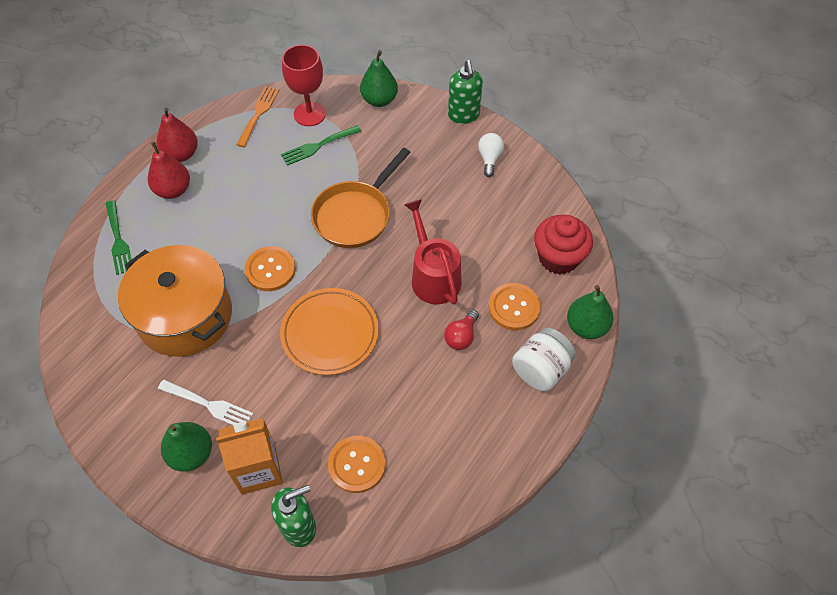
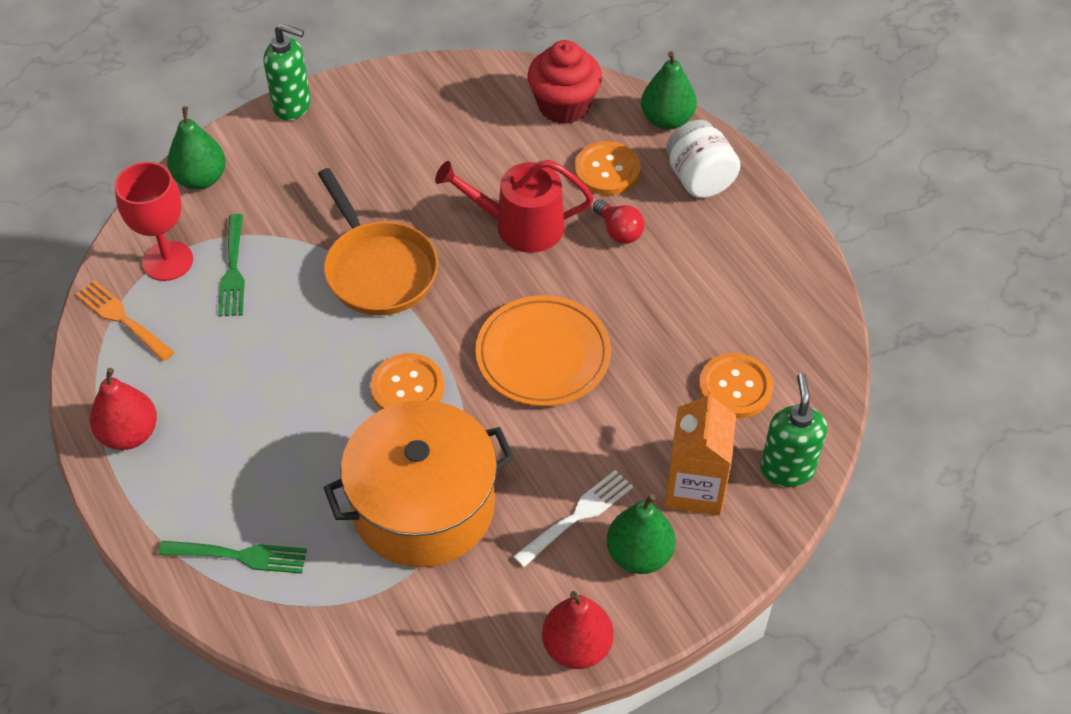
camera: 65 degrees left, 5 degrees down
(173, 190) = (192, 462): red pear -> red pear (577, 647)
(489, 159) = (380, 108): white light bulb -> none

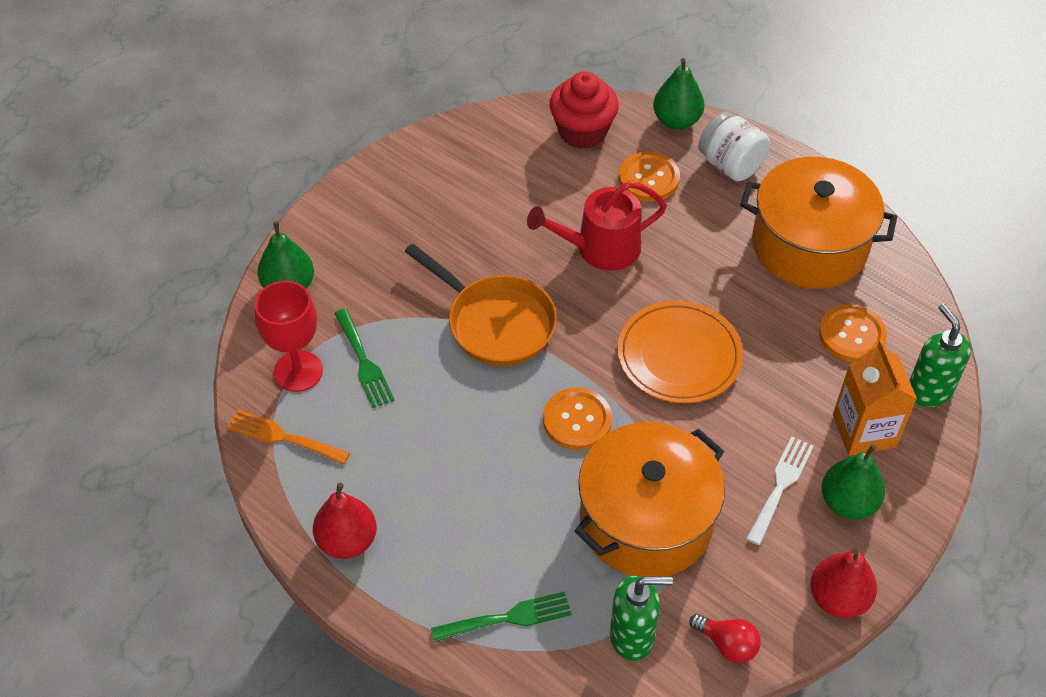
camera: 20 degrees left, 0 degrees up
(292, 106) = (339, 196): green soap dispenser -> green soap dispenser (632, 637)
(619, 231) = (686, 229): red light bulb -> red light bulb (727, 644)
(739, 283) = (809, 245): none -> orange pot

